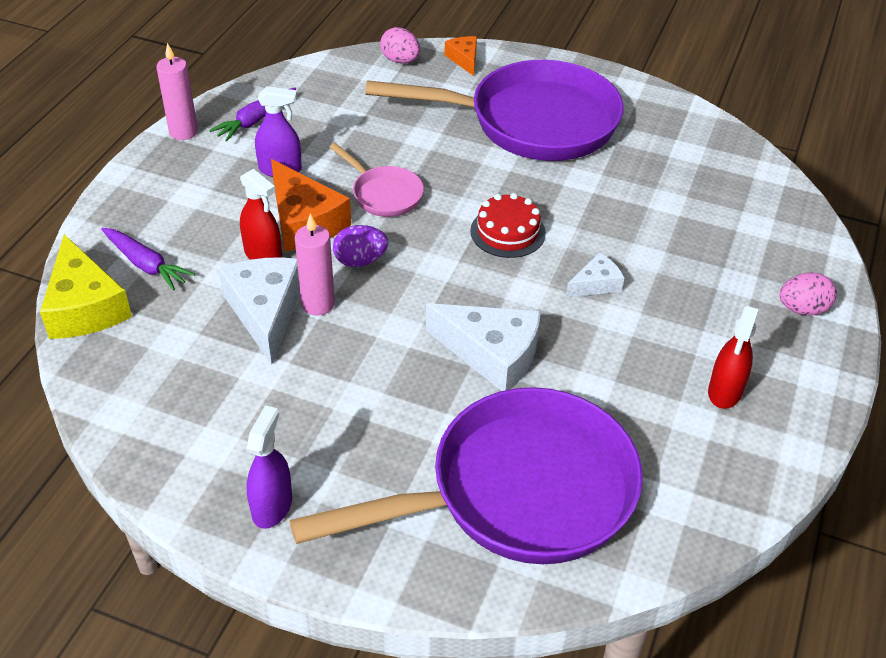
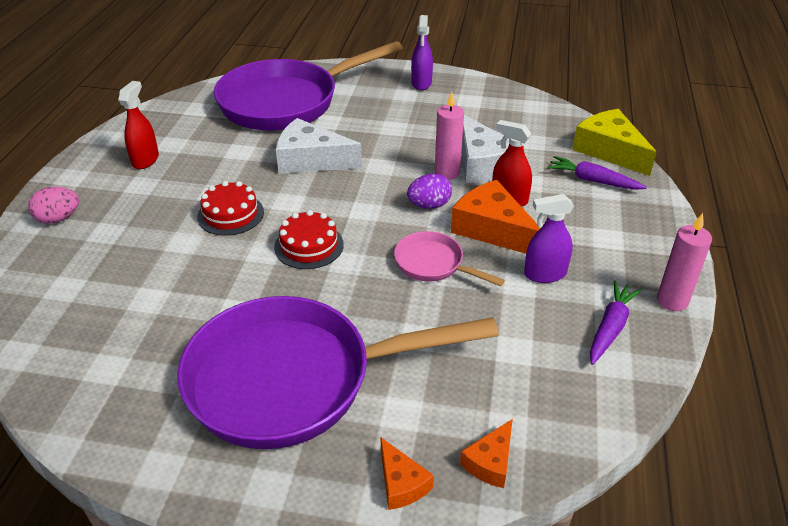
camera: 170 degrees right, 5 degrees down
(400, 60) = (490, 462): pink egg -> orange cheese
(596, 284) = (230, 214): white cheese -> red cake

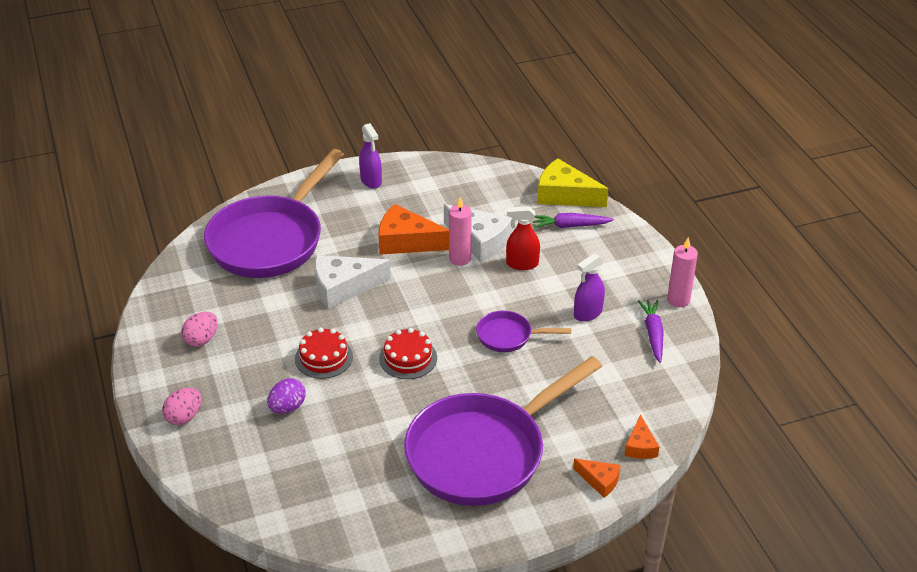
camera: 30 degrees left, 0 degrees up
(145, 160) = (201, 339): red spray bottle -> pink egg
(429, 205) = (468, 291): purple egg -> purple egg (287, 407)
(433, 264) = (508, 336): pink pan -> purple pan
(492, 229) = (528, 293): orange cheese -> orange cheese (406, 242)

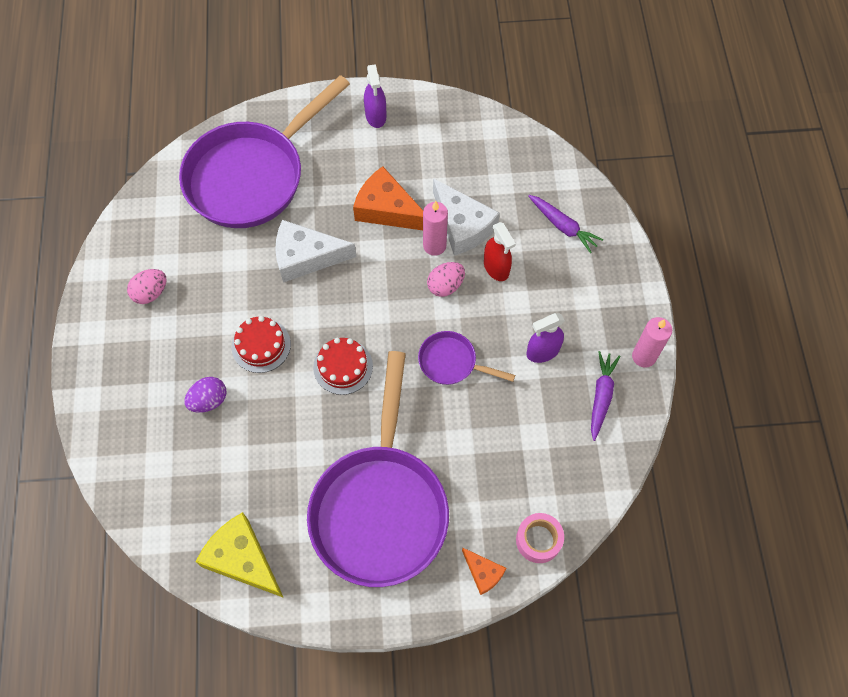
camera: 15 degrees right, 25 degrees up
(184, 417) = (109, 388): pink egg -> pink egg (445, 286)
(483, 452) = (380, 507): purple pan -> purple pan turned 60 degrees counterclockwise
(522, 264) = (496, 268): red spray bottle -> red spray bottle turned 135 degrees counterclockwise
(564, 195) = (572, 181): yellow cheese -> yellow cheese (242, 559)
(570, 226) = (563, 226): purple carrot -> purple carrot turned 150 degrees counterclockwise
(640, 446) = (538, 540): orange cheese -> pink tape

